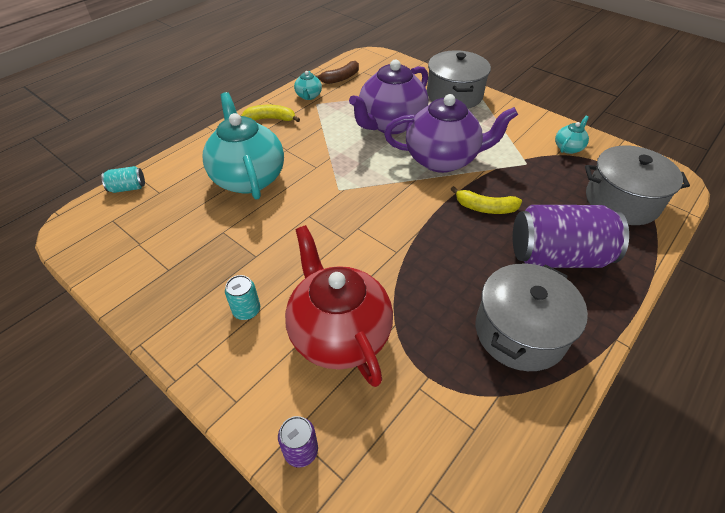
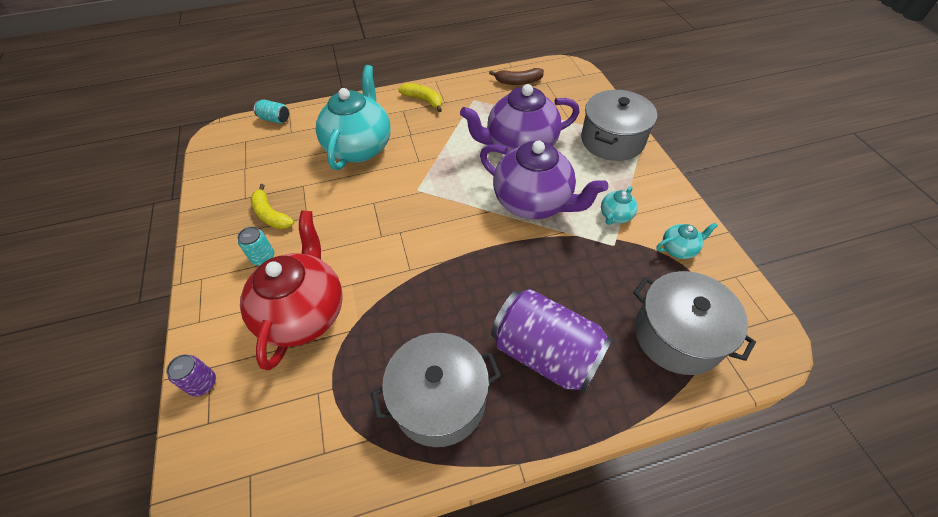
camera: 35 degrees right, 5 degrees up
(308, 96) = (474, 90): turquoise teapot -> turquoise teapot (615, 216)
(485, 208) = (525, 269): yellow banana -> yellow banana (271, 215)

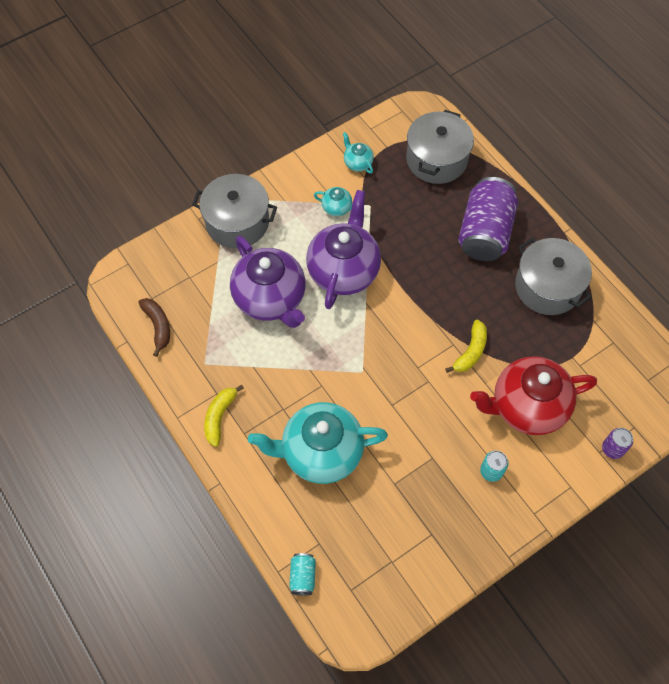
camera: 110 degrees left, 10 degrees up
(271, 215) = (442, 493): yellow banana -> yellow banana (470, 351)

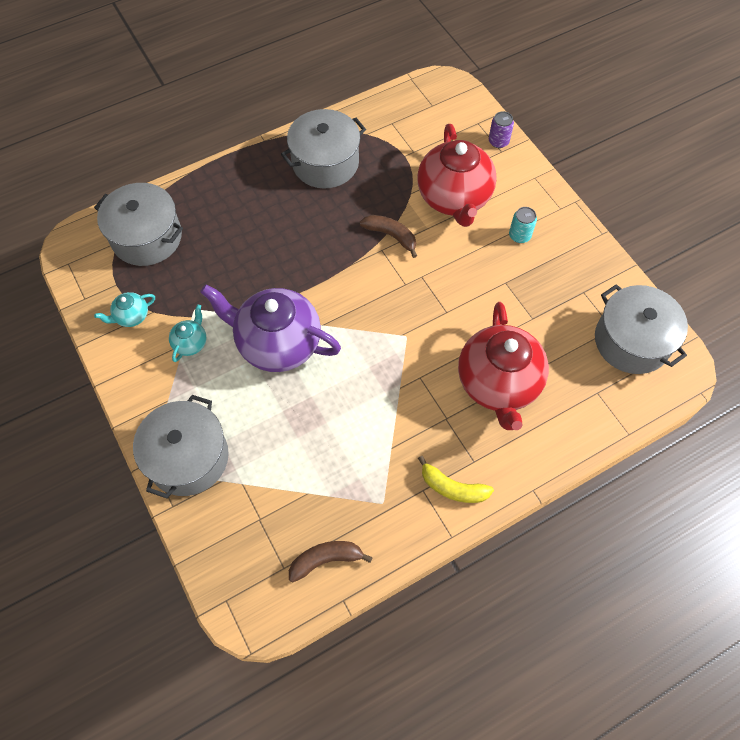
camera: 85 degrees left, 0 degrees up
(270, 299) = (304, 424): purple teapot -> none
(303, 576) = (632, 410): turquoise can -> none
(320, 452) = (498, 384): turquoise teapot -> red teapot
(379, 580) = (631, 341): none -> grey pot
(470, 351) = (391, 236): yellow banana -> brown banana
(485, 232) = (252, 205): purple can -> none

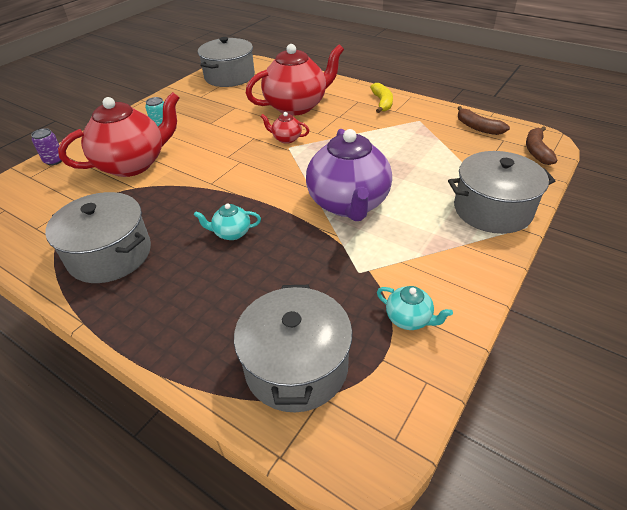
camera: 115 degrees left, 20 degrees down
(191, 343) = (396, 256): turquoise teapot -> turquoise teapot (231, 233)
(391, 236) = (192, 183): brown banana -> brown banana (536, 151)
(425, 341) = (286, 139): none -> red teapot

